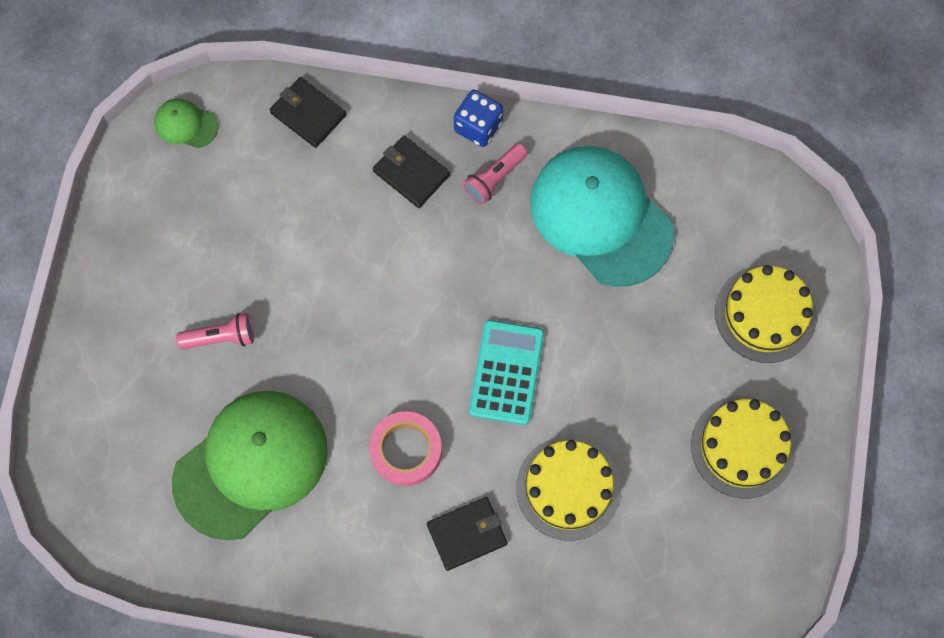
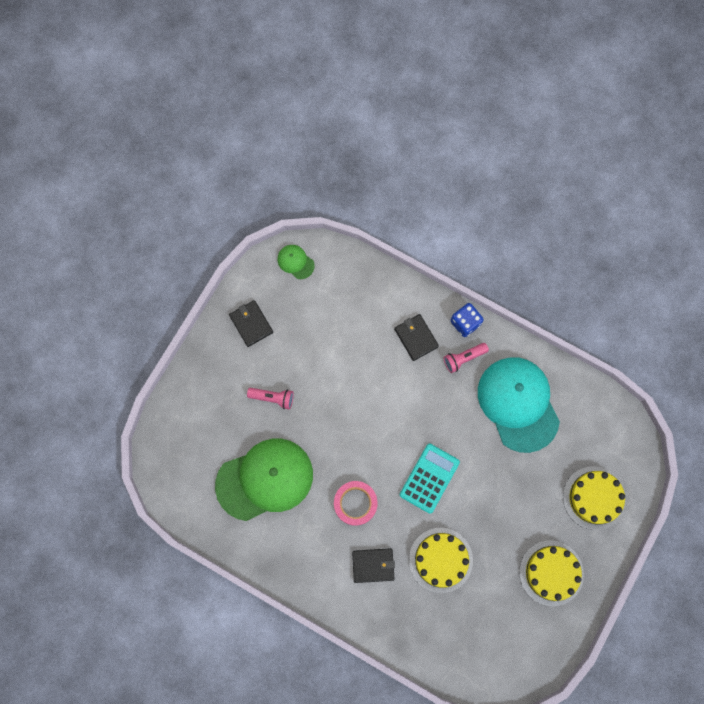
camera: 20 degrees right, 5 degrees up
(308, 114) = (368, 280): black wallet -> black wallet (251, 324)

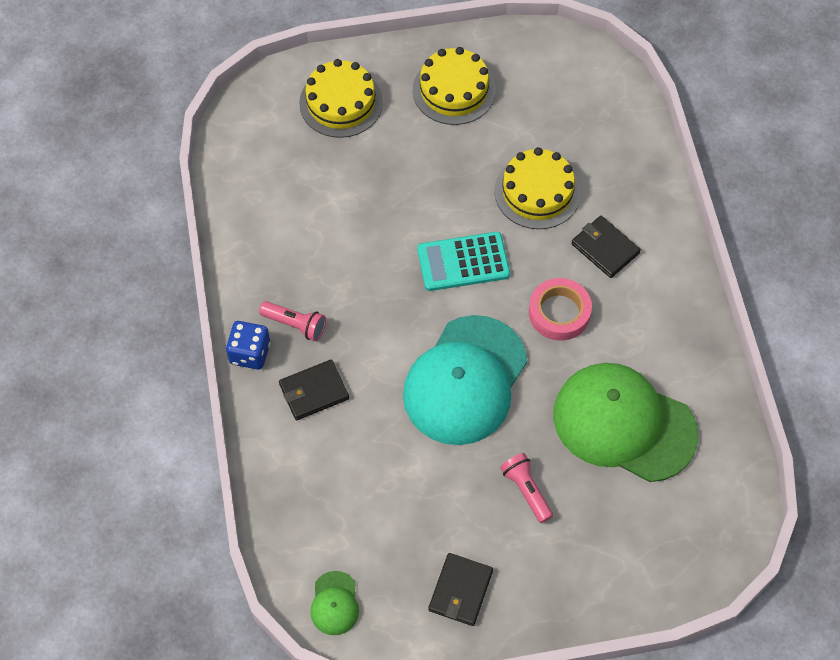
camera: 130 degrees left, 15 degrees down
(416, 337) = (313, 391): black wallet -> black wallet turned 45 degrees clockwise
(518, 404) = (301, 235): turquoise cap -> turquoise cap (465, 380)

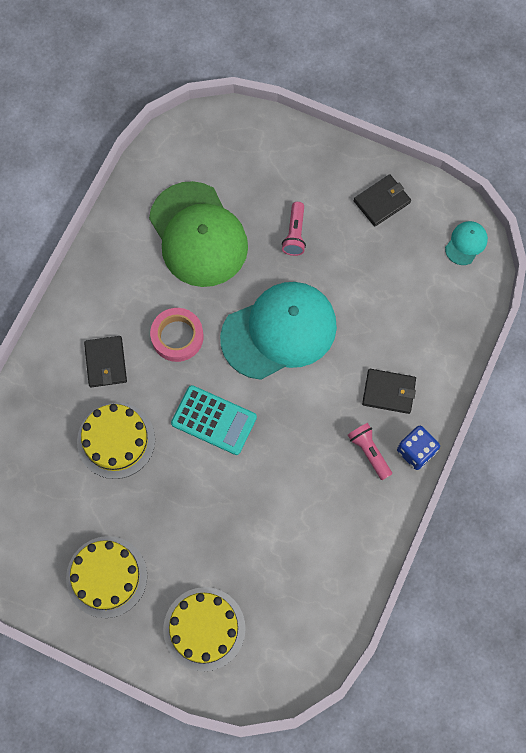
camera: 145 degrees left, 10 degrees up
(334, 603) = (466, 243): green cap -> turquoise cap

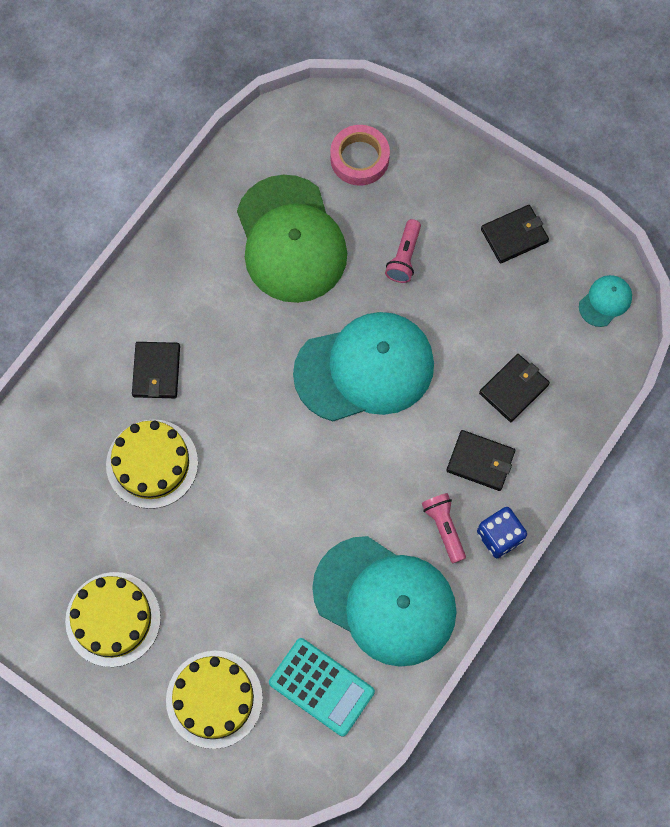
camera: 10 degrees right, 0 degrees up
(177, 337) = (245, 355): pink tape -> pink tape (359, 158)
(214, 420) = (269, 459): turquoise calculator -> turquoise calculator (321, 687)
(331, 521) = (385, 601): none -> turquoise cap
(405, 327) = (514, 389): none -> black wallet

